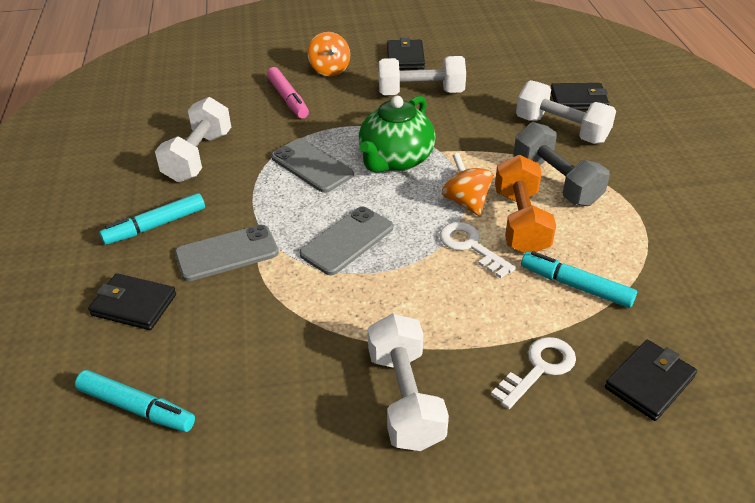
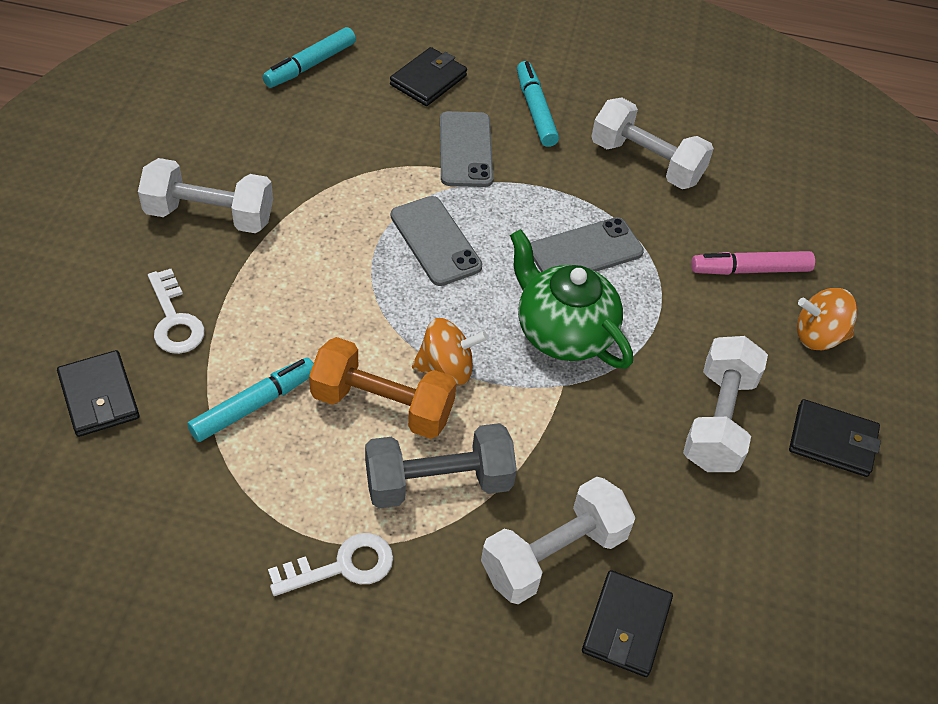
camera: 105 degrees right, 10 degrees up
(470, 246) = (368, 340): white key -> white key (342, 566)

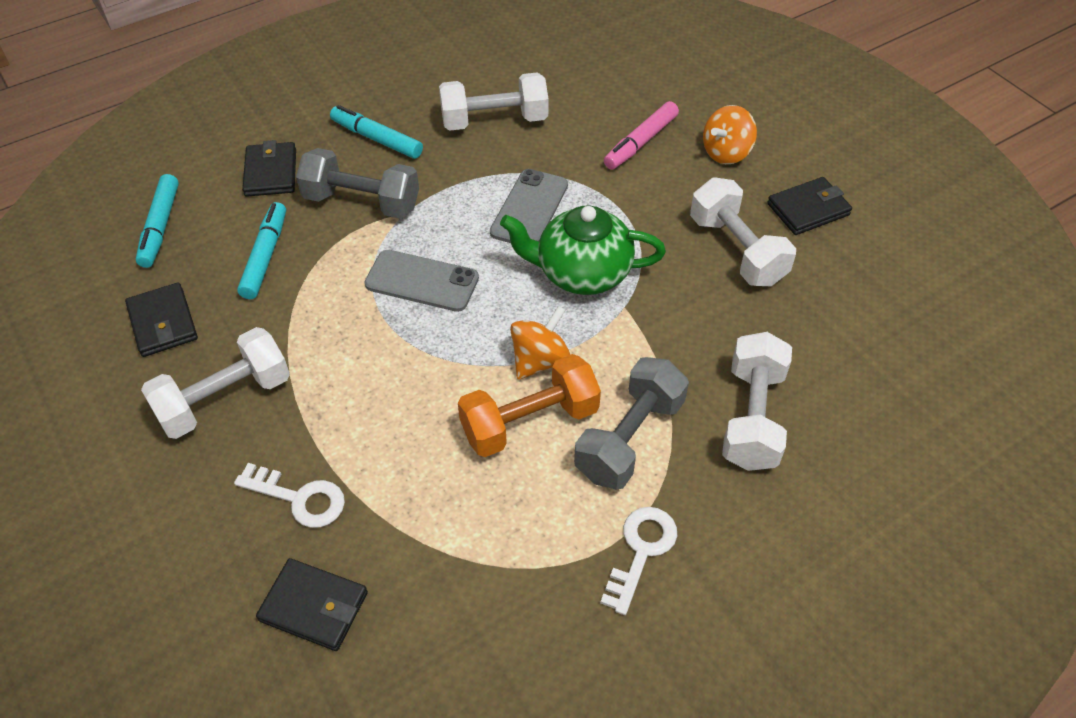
camera: 40 degrees left, 0 degrees up
(254, 405) = (441, 503): turquoise marker -> turquoise marker (265, 256)
(465, 150) = (362, 202): grey phone -> grey dumbbell
(626, 626) = (842, 420): black wallet -> black wallet (163, 323)

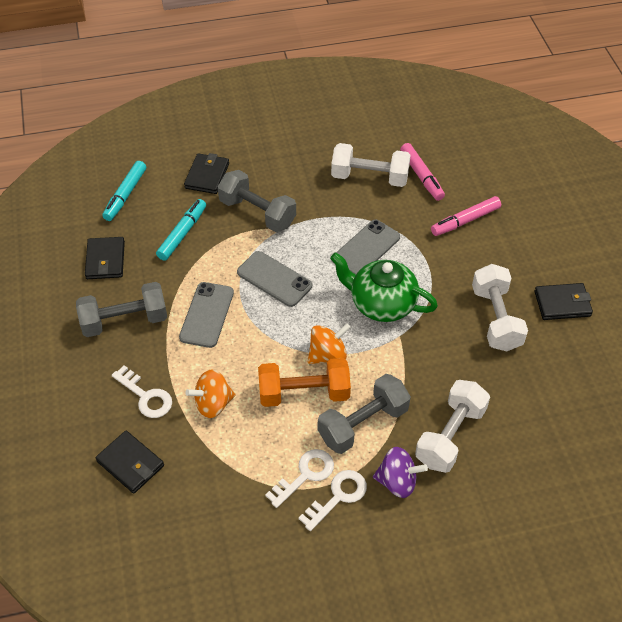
camera: 20 degrees right, 0 degrees up
(225, 399) = (125, 321): white dumbbell -> grey dumbbell
(345, 356) = (207, 315): none -> grey phone
(376, 139) = (285, 170): turquoise marker -> none
(560, 103) = (421, 176): none -> pink marker
(582, 536) = (305, 475): none -> white key
(712, 502) = (397, 482): none -> purple spinning top
(726, 153) = (523, 245): orange spinning top -> orange spinning top (213, 404)

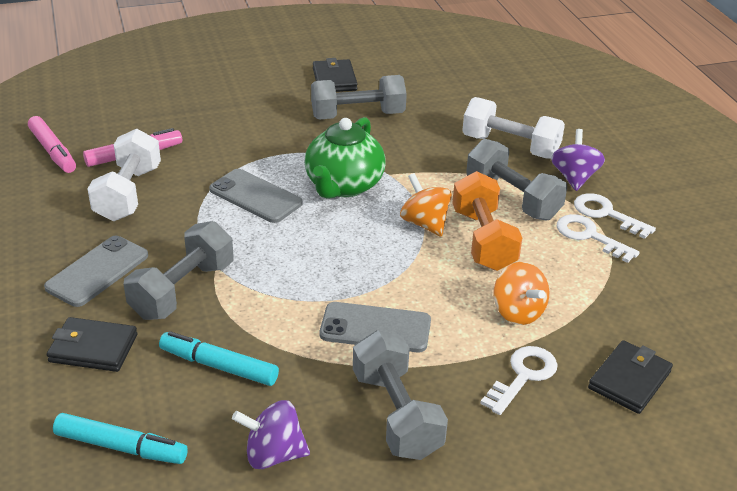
camera: 95 degrees left, 15 degrees down
(105, 260) = (273, 454): black wallet -> purple spinning top
(274, 279) = (308, 269): grey phone -> grey phone (97, 271)
(465, 221) = (215, 128): pink marker -> pink marker (53, 151)
(496, 319) = (358, 115): white dumbbell -> grey dumbbell

